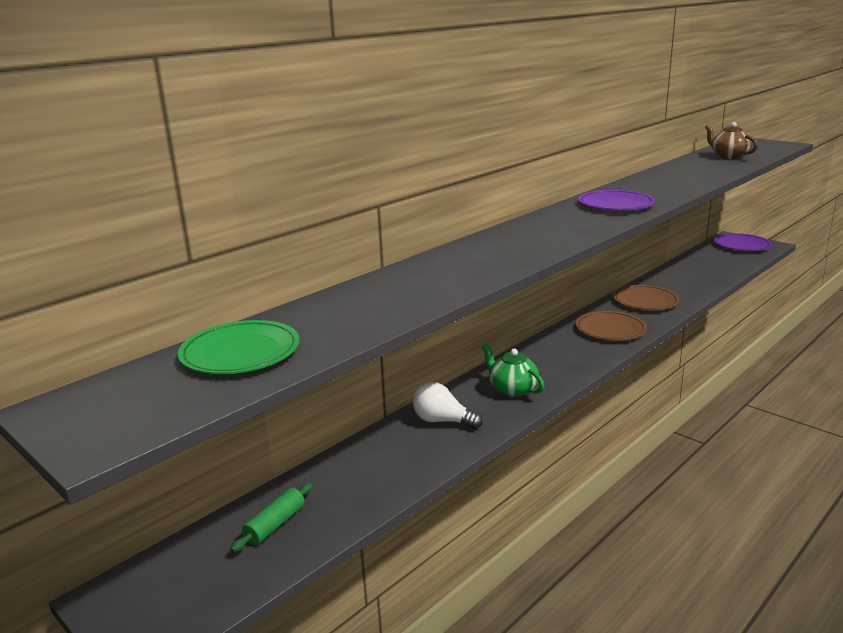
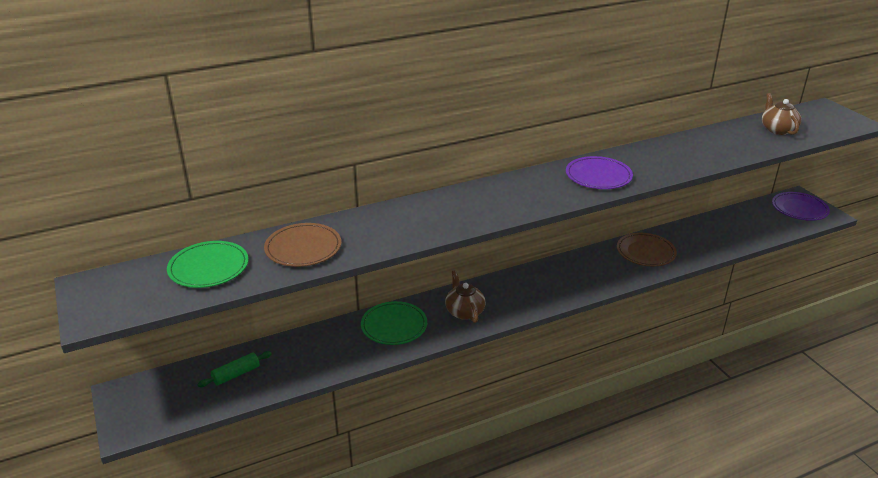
camera: 20 degrees right, 10 degrees up
(443, 421) = (394, 326): white light bulb -> green plate
(512, 389) = (464, 311): green teapot -> brown teapot
(610, 329) = (589, 274): brown plate -> brown plate (303, 248)

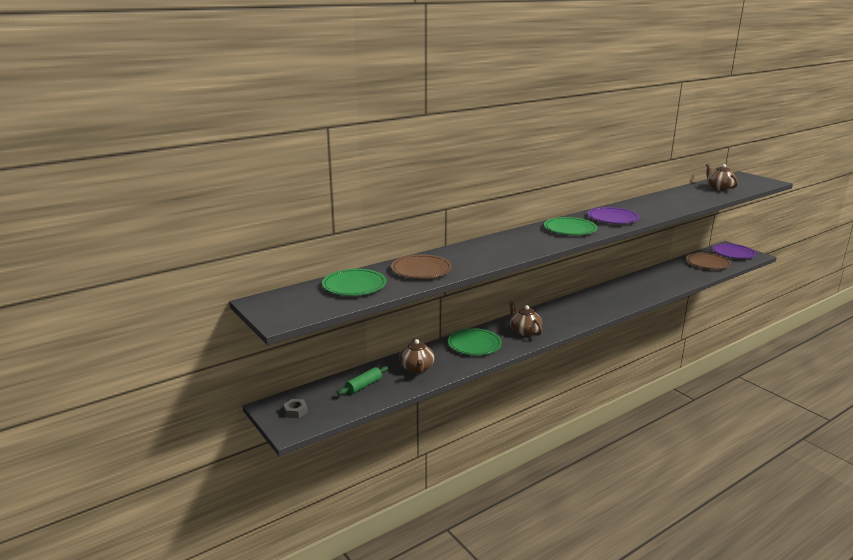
camera: 10 degrees left, 10 degrees down
(143, 403) = (295, 411): none -> grey nut
(309, 355) = (417, 368): none -> brown teapot
(530, 191) = (570, 229): none -> green plate
(645, 252) = (639, 286): brown plate -> brown plate (707, 263)

